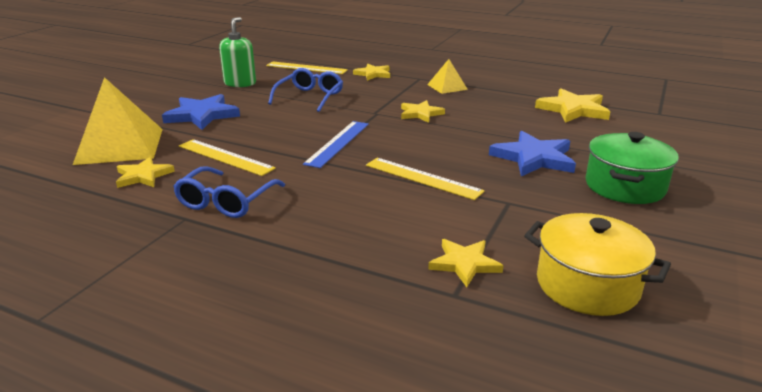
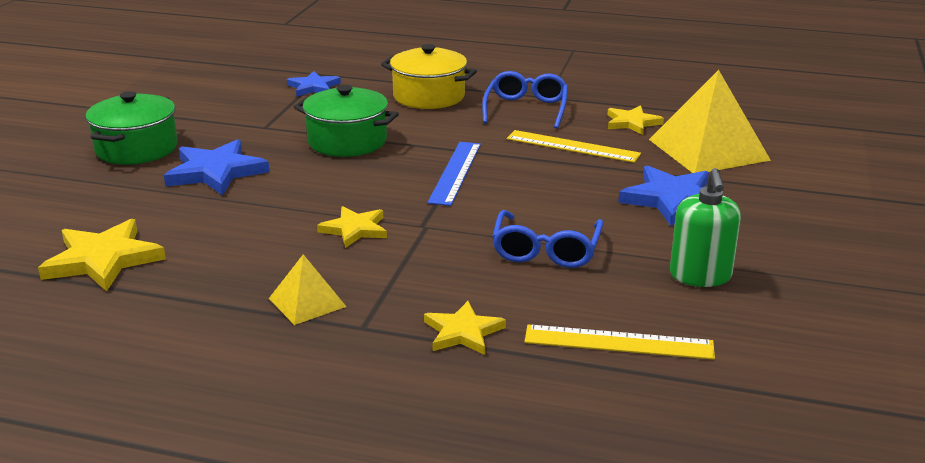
camera: 170 degrees right, 0 degrees up
(422, 178) = (347, 141): yellow ruler -> green pot
(464, 264) = (313, 87): yellow star -> blue star
(587, 285) = (229, 83): yellow pot -> yellow pot (429, 96)

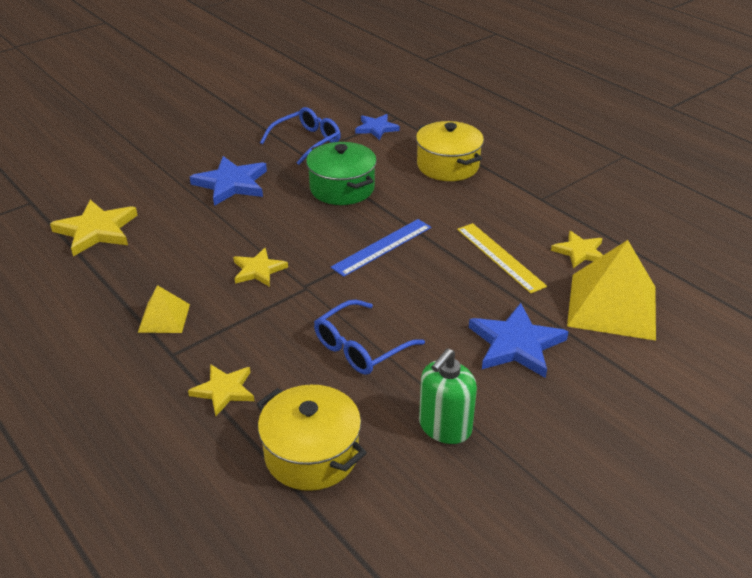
camera: 35 degrees right, 10 degrees up
(137, 149) = (208, 145): green pot -> none
(526, 109) = (508, 205): blue glasses -> blue glasses (307, 142)
(618, 342) = (311, 454): yellow ruler -> yellow pot

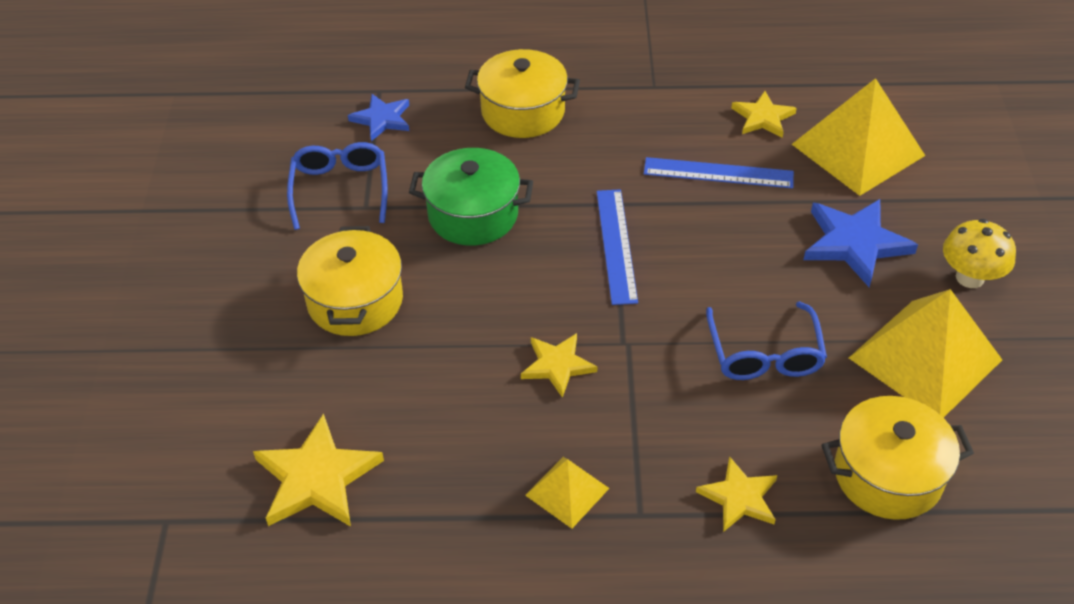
camera: 50 degrees left, 10 degrees up
(231, 184) = (355, 301): blue star -> yellow pot
(445, 427) = (925, 359): green soap dispenser -> yellow pyramid
(500, 257) = (718, 173): yellow ruler -> blue ruler
(558, 417) = (970, 277): none -> yellow mushroom

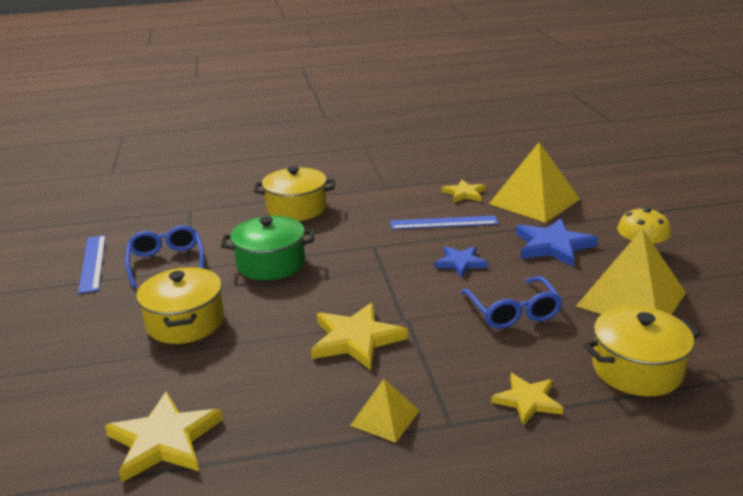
camera: 10 degrees left, 20 degrees down
(382, 119) = (194, 223): blue star -> blue star (460, 263)
(557, 365) = (356, 339): yellow star -> yellow star, size x1.59
(616, 245) = (382, 267): blue ruler -> blue ruler (93, 263)

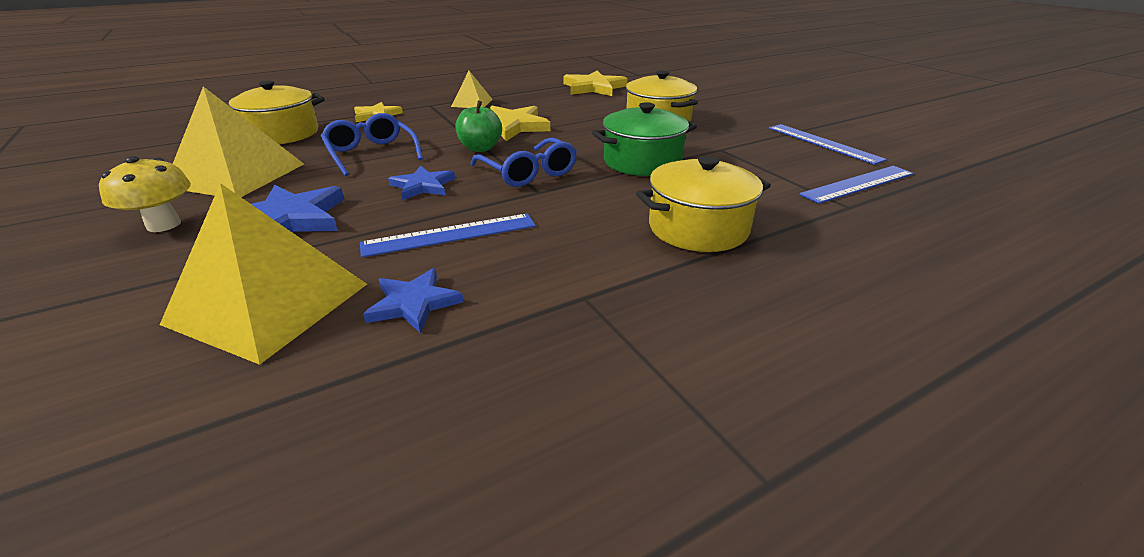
camera: 160 degrees right, 5 degrees up
(152, 222) = (858, 184): none -> blue ruler
(166, 262) = (753, 151): blue glasses -> blue glasses (528, 173)
(403, 303) = (480, 148): none -> green apple
(464, 194) = (413, 303): yellow star -> blue star

